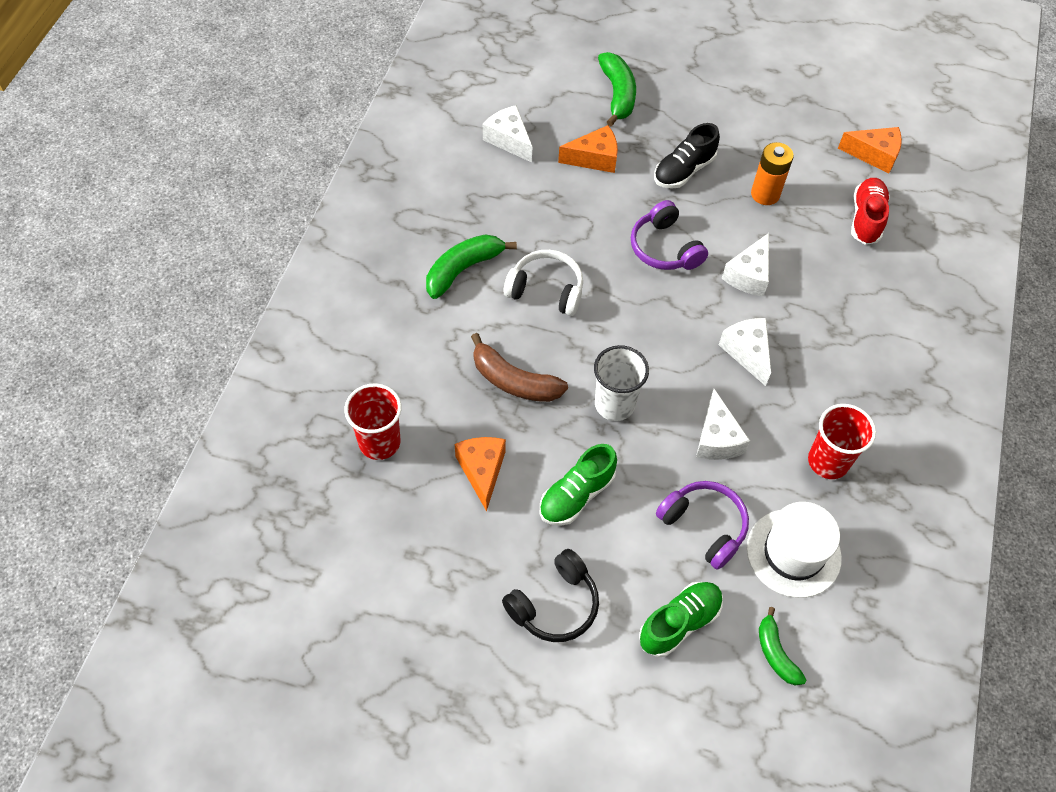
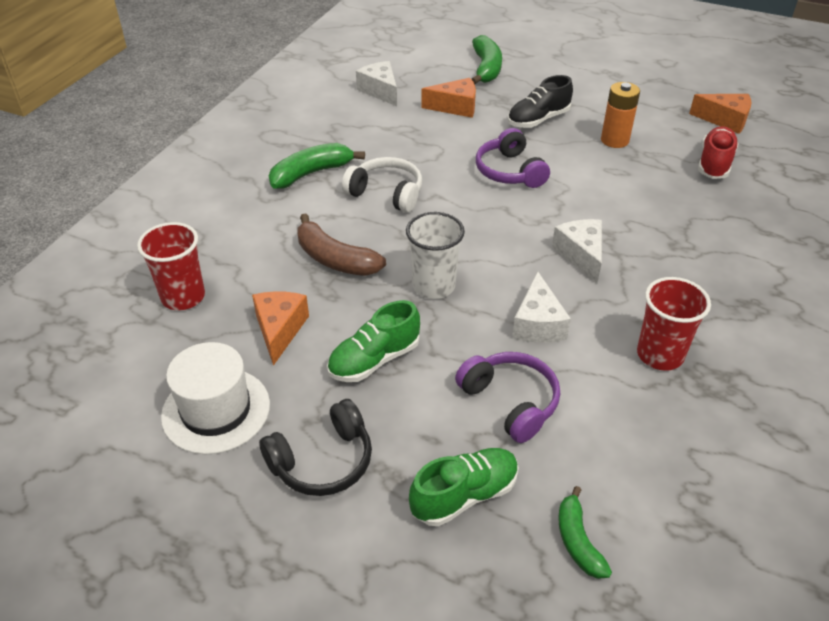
camera: 10 degrees right, 15 degrees down
(749, 275) = (591, 196): white cheese -> none
(793, 553) = (611, 438): white hat -> white hat (216, 410)

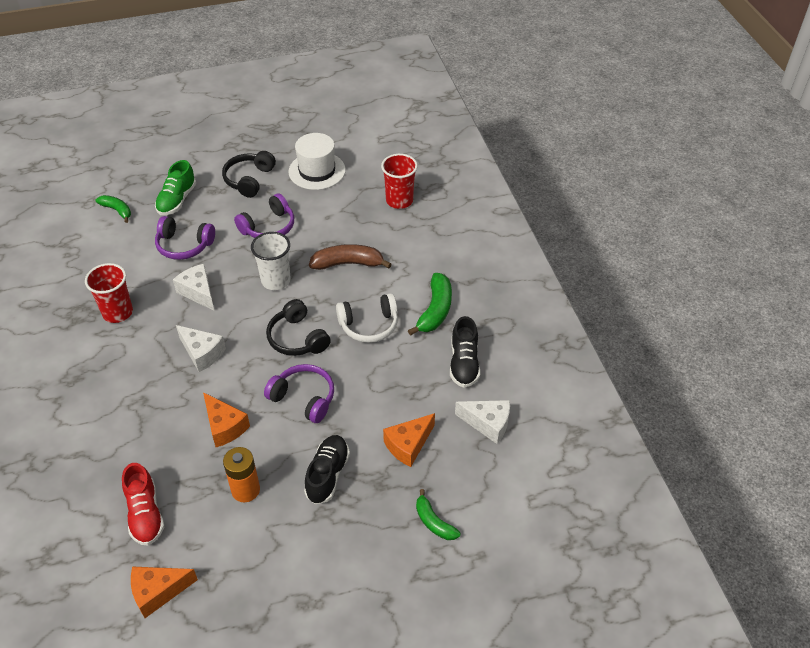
camera: 140 degrees right, 5 degrees up
(279, 330) = (331, 214): orange cheese -> orange cheese (224, 426)
(344, 128) = (464, 363): none -> black shoe
(374, 360) = (268, 227): green shoe -> purple headphones
(468, 218) = (297, 338): none -> black headphones
(486, 68) = (434, 522): green banana -> green banana, size x0.63

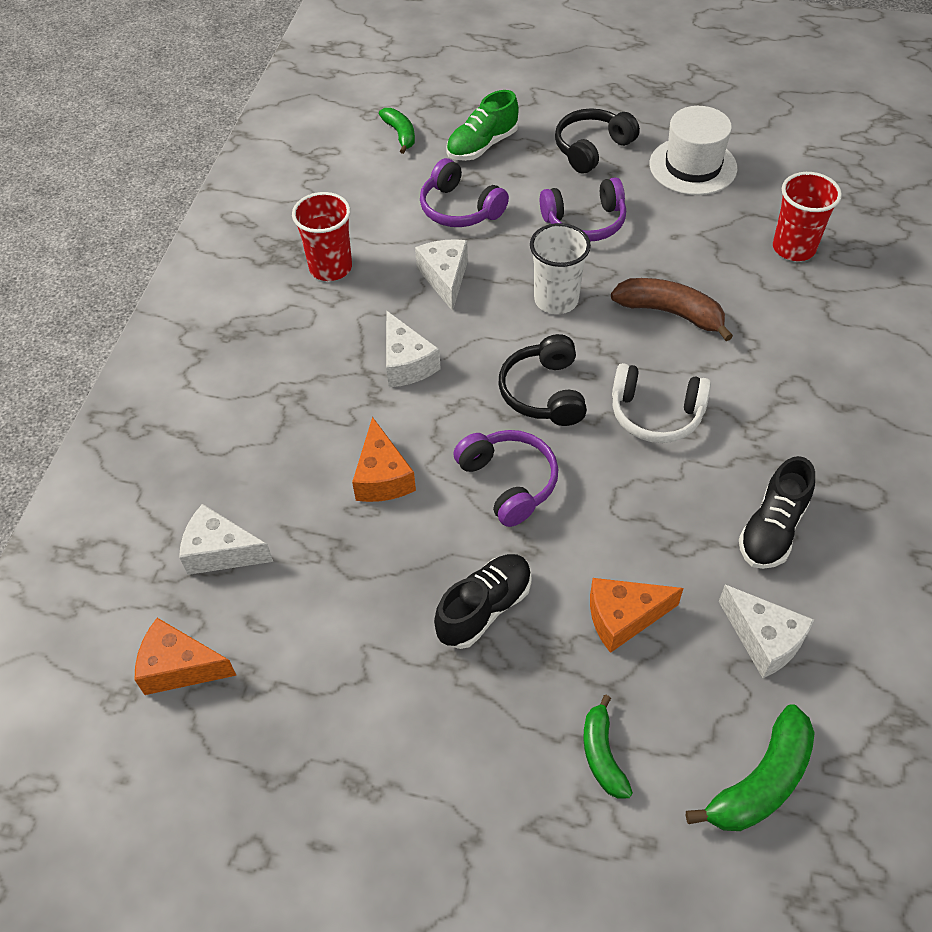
camera: 30 degrees right, 5 degrees up
(145, 514) = (221, 552): red shoe -> white cheese
(245, 490) = (363, 578): orange battery -> none
(435, 310) = (767, 430): green banana -> green banana (760, 782)

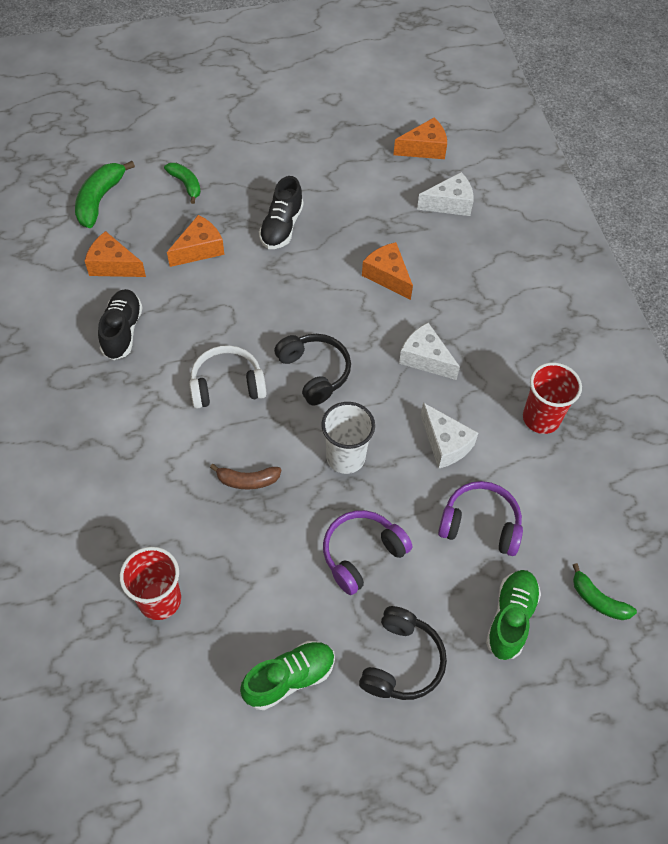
camera: 150 degrees right, 5 degrees up
(509, 482) = (305, 301): purple headphones -> none
(671, 313) = (247, 480): brown banana -> brown banana, size x0.63
(693, 166) = (289, 678): white hat -> green shoe
(763, 639) = (113, 265): white cheese -> orange cheese

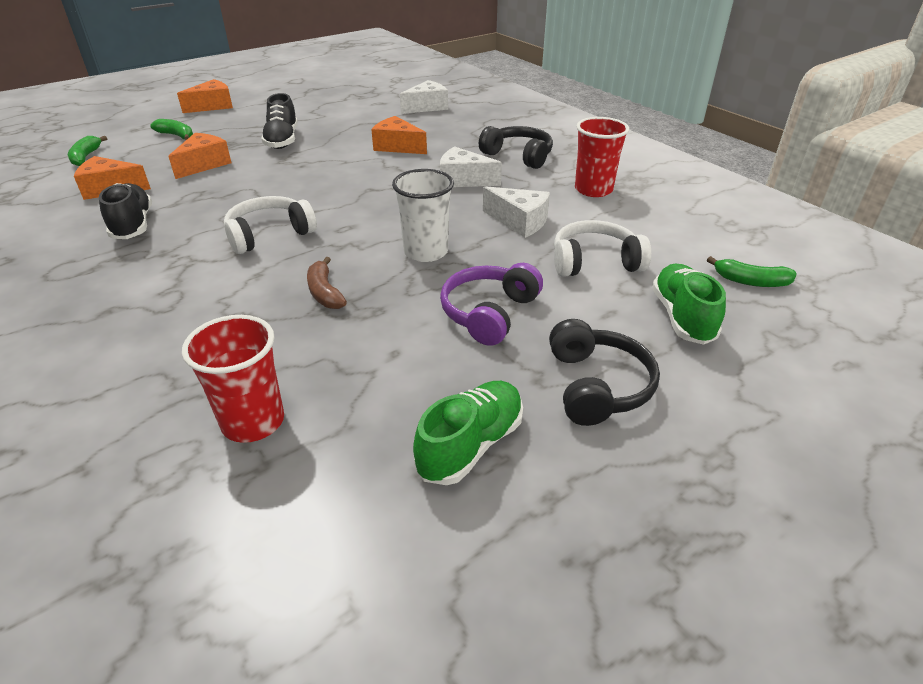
camera: 20 degrees left, 20 degrees down
(100, 200) = (86, 157): green banana -> green banana, size x0.63
(247, 480) = (325, 292): brown banana -> brown banana turned 90 degrees clockwise
(314, 372) = (360, 208): black headphones -> black headphones (518, 156)
(424, 148) = (388, 89): orange cheese -> orange cheese (213, 106)
(480, 524) = (594, 262): purple headphones -> white headphones

